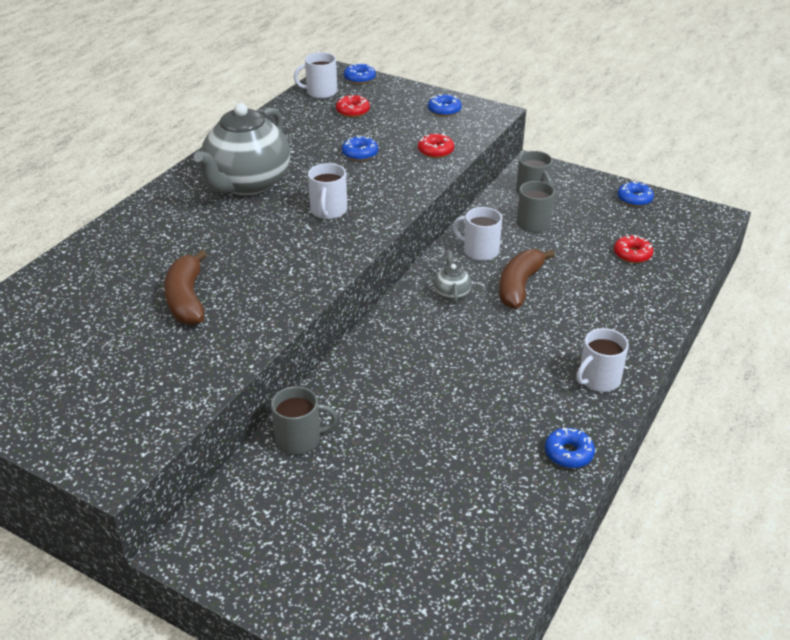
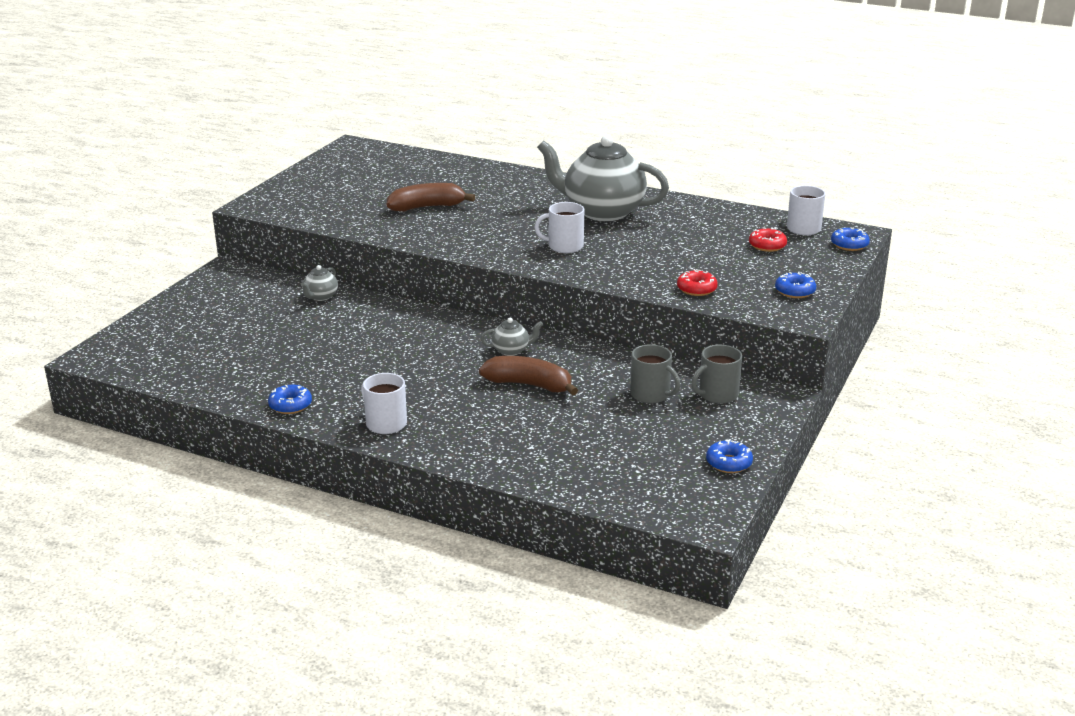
camera: 85 degrees right, 10 degrees down
(299, 439) = (320, 297): grey mug -> grey teapot
(360, 154) = (675, 254): blue donut -> none
(480, 251) = (588, 364): white mug -> none
(632, 254) = (602, 454): red donut -> none

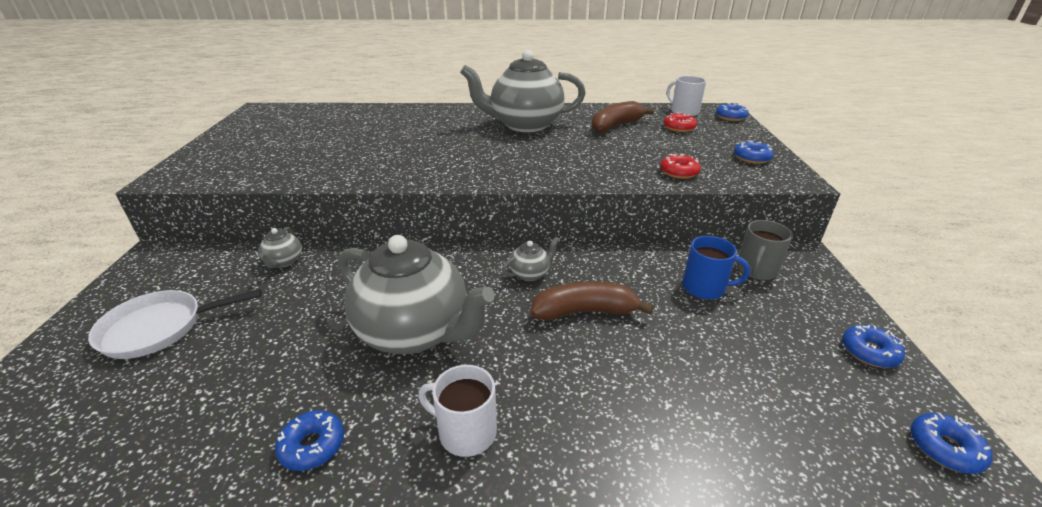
camera: 25 degrees left, 5 degrees up
(219, 322) = (160, 328): none -> white pan
(390, 366) = (415, 332): none -> grey teapot
(427, 207) = (365, 147): brown banana -> brown banana (616, 126)
(564, 246) = (524, 158): white mug -> none
(651, 394) = (704, 287): grey mug -> blue mug
(696, 514) = (944, 448): none -> blue donut

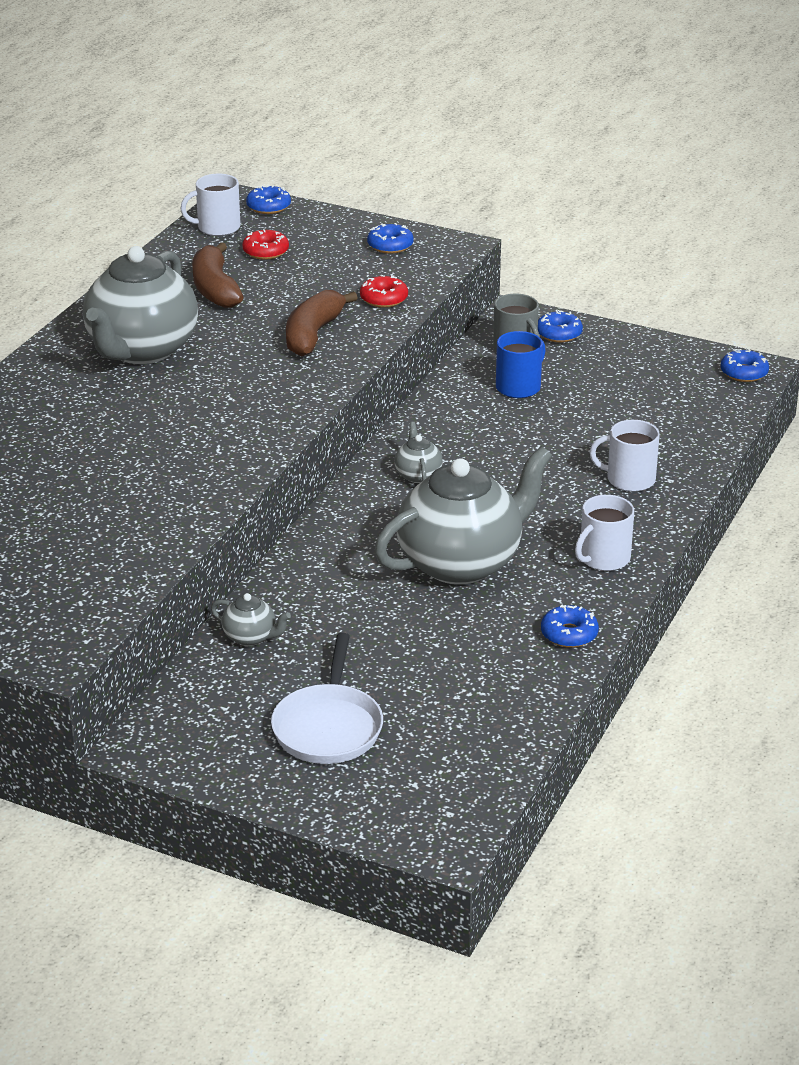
camera: 65 degrees left, 0 degrees up
(584, 311) = (503, 462): brown banana -> brown banana (313, 334)
(626, 407) = (629, 479): none -> white mug
(869, 352) = (650, 351): blue donut -> blue donut (559, 334)

